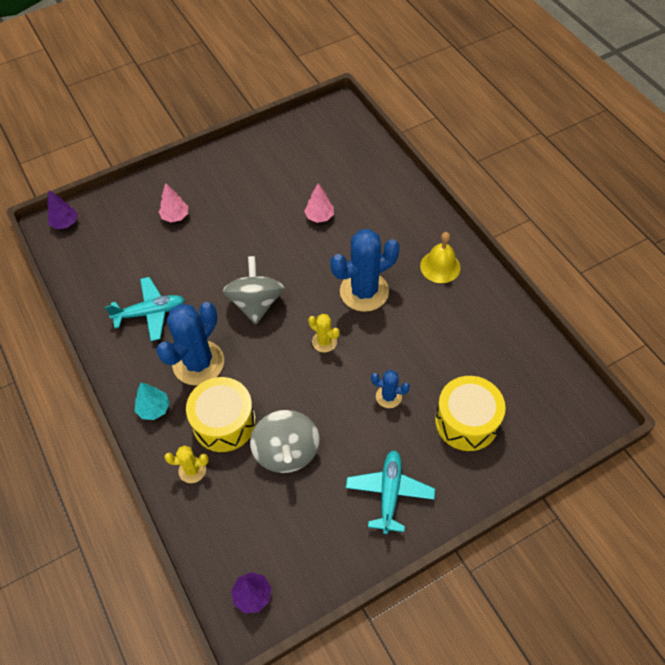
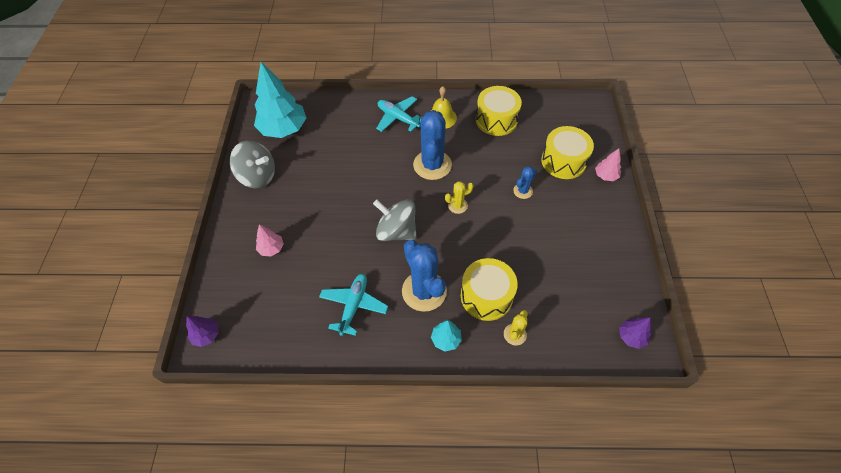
camera: 60 degrees left, 0 degrees up
(286, 452) = (532, 267): grey spinning top -> grey spinning top (258, 176)
(319, 216) = (349, 159): pink tree -> pink tree (605, 175)
(320, 144) = (284, 129): none -> turquoise tree
(389, 493) = (593, 224): turquoise plane -> turquoise plane (398, 118)
(479, 321) = (496, 120): none -> yellow drum

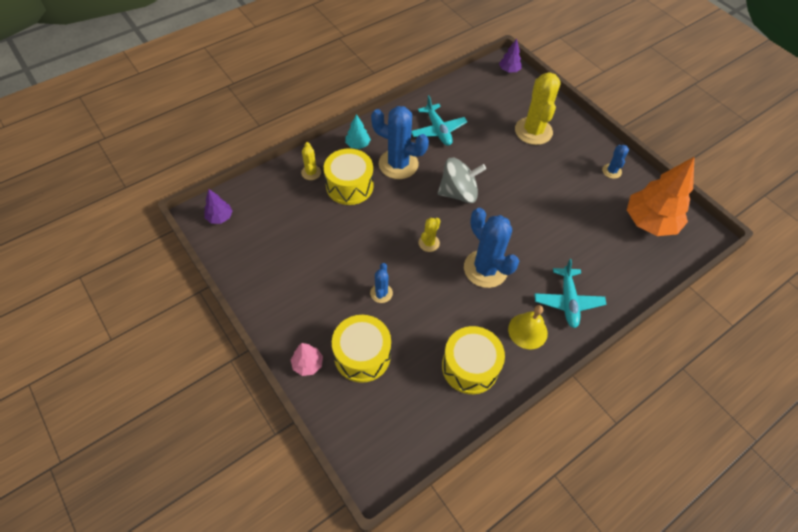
camera: 140 degrees right, 0 degrees up
(258, 176) = (611, 171): grey spinning top -> blue cactus
(271, 248) = (533, 131): pink tree -> yellow cactus
(284, 129) = (649, 222): turquoise tree -> orange tree
(398, 118) = (567, 301): turquoise plane -> turquoise plane turned 90 degrees clockwise

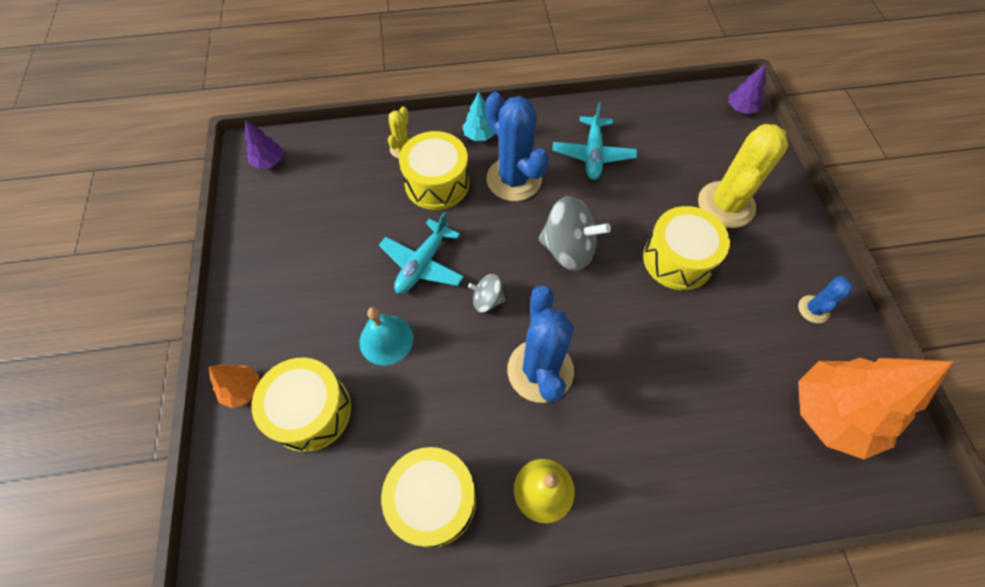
camera: 30 degrees right, 5 degrees up
(308, 364) = (242, 389): pink tree -> orange tree
(381, 293) = (386, 339): blue cactus -> turquoise bell
(429, 243) = (487, 300): yellow cactus -> grey spinning top
(525, 173) = (678, 259): none -> yellow drum
(567, 301) = (629, 475): turquoise plane -> turquoise plane (423, 264)

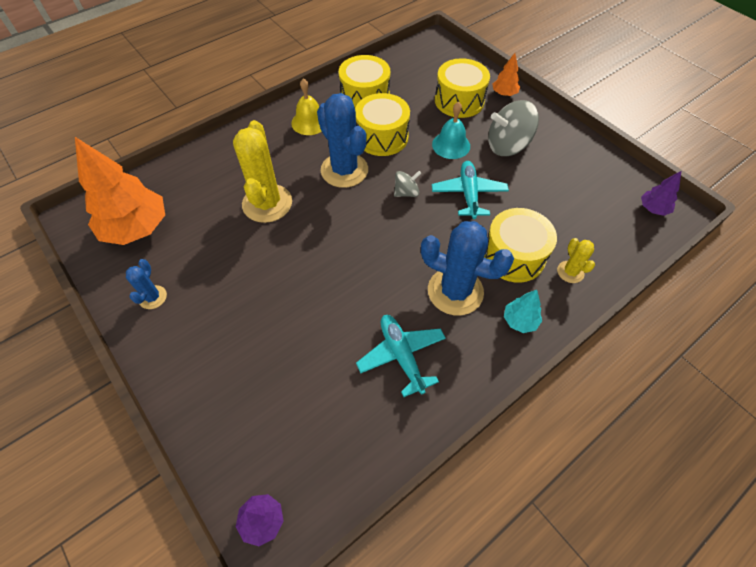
camera: 150 degrees right, 5 degrees down
(568, 249) = (371, 253): grey spinning top -> grey spinning top (507, 146)
(678, 259) = (278, 287): yellow drum -> yellow drum (382, 137)
(726, 205) = (249, 363): yellow cactus -> yellow cactus (267, 203)

